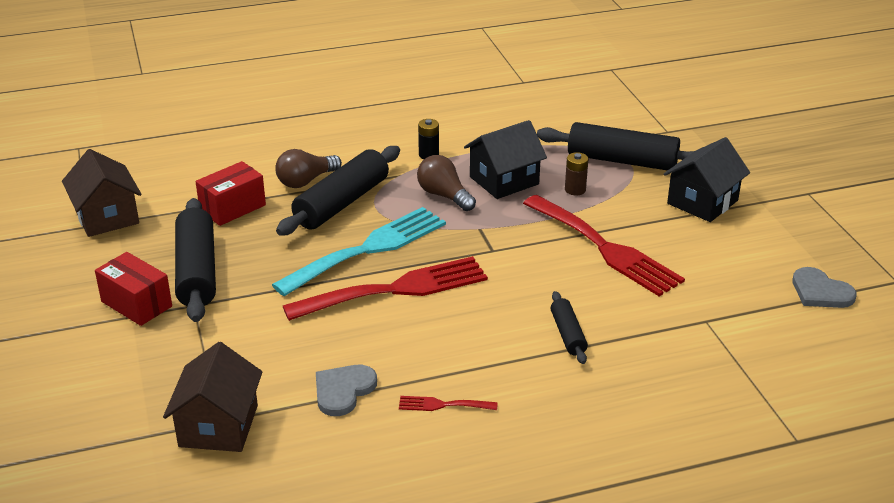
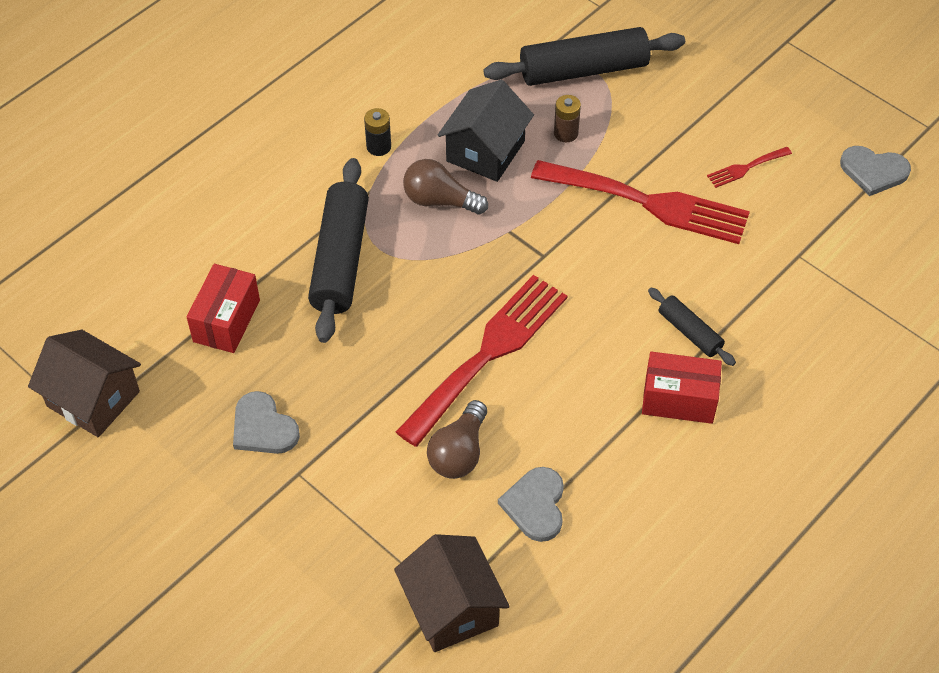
camera: 30 degrees left, 20 degrees up
(136, 304) = (237, 502): red box -> red box (679, 400)
(197, 271) = (263, 427): black rolling pin -> grey heart
(306, 181) = (275, 245): brown light bulb -> brown light bulb (459, 453)
(368, 249) = (419, 312): turquoise fork -> none
(442, 405) = (638, 475): red fork -> red fork (745, 168)
(702, 202) = (698, 97): black house -> none

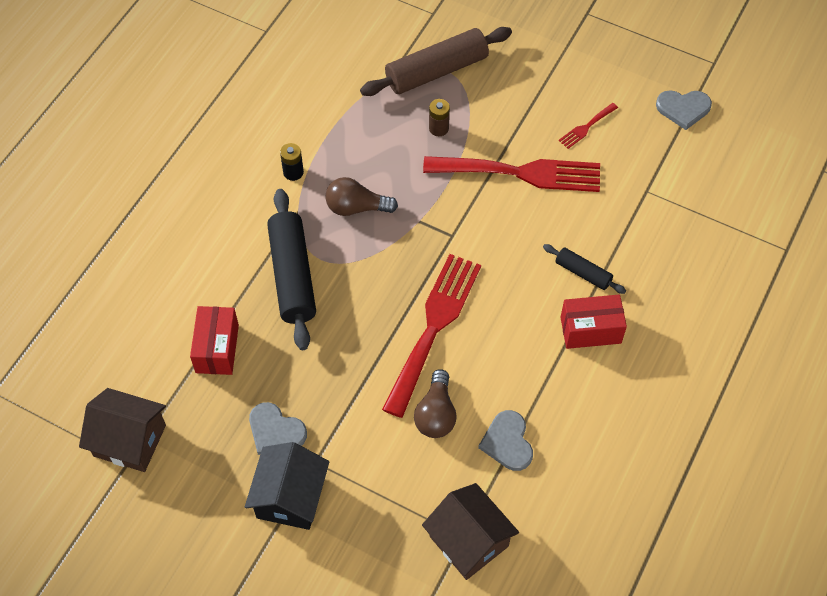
camera: 15 degrees left, 5 degrees up
(485, 151) = (380, 157): black house -> black house (290, 497)
(583, 70) = (436, 71): black rolling pin -> brown rolling pin

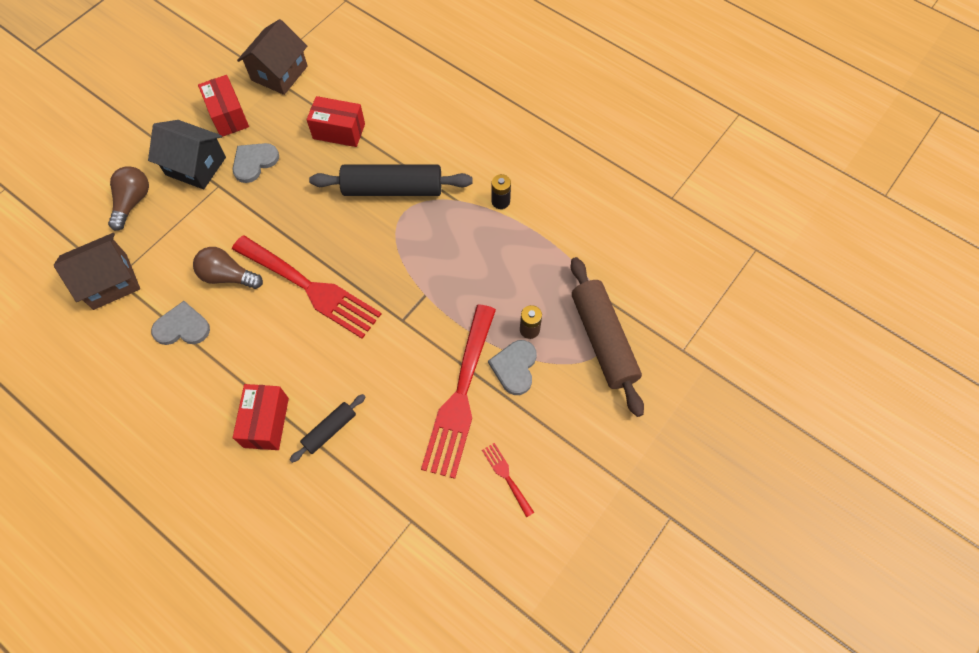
camera: 100 degrees right, 5 degrees up
(206, 483) = (228, 116): none -> red box
(356, 207) = (451, 245): brown light bulb -> brown light bulb (133, 202)
(683, 109) = (514, 595): grey heart -> grey heart (514, 367)

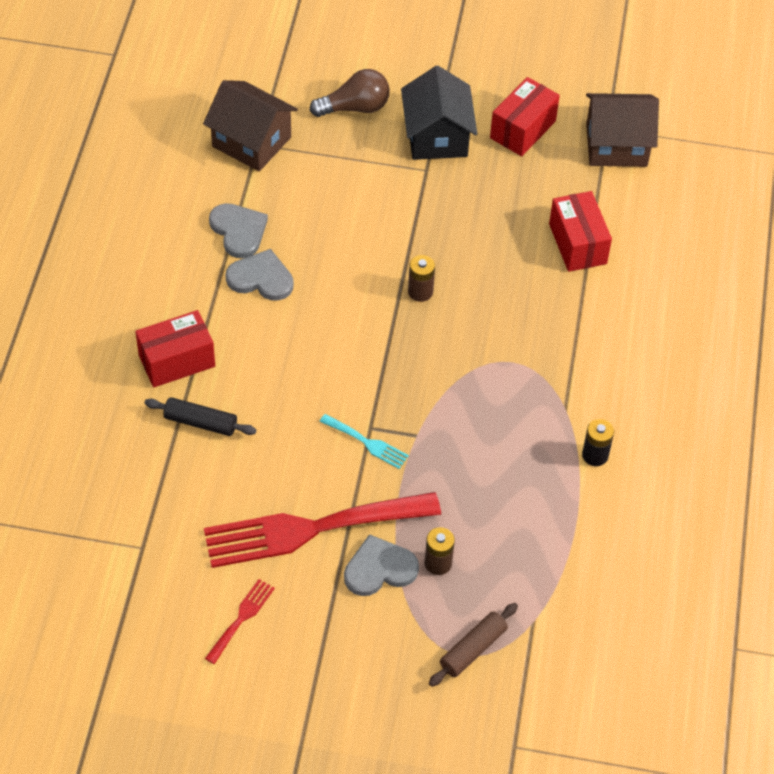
camera: 60 degrees right, 10 degrees down
(228, 276) = (321, 238): brown light bulb -> none
(254, 162) = (478, 186): grey heart -> grey heart (261, 278)
(311, 288) = (355, 321): red fork -> none
(314, 237) = (420, 292): none -> brown battery
(393, 189) = (535, 336): black rolling pin -> none
(413, 328) = (367, 443): none -> turquoise fork
(603, 340) = (473, 649): brown rolling pin -> brown rolling pin, size x0.51

